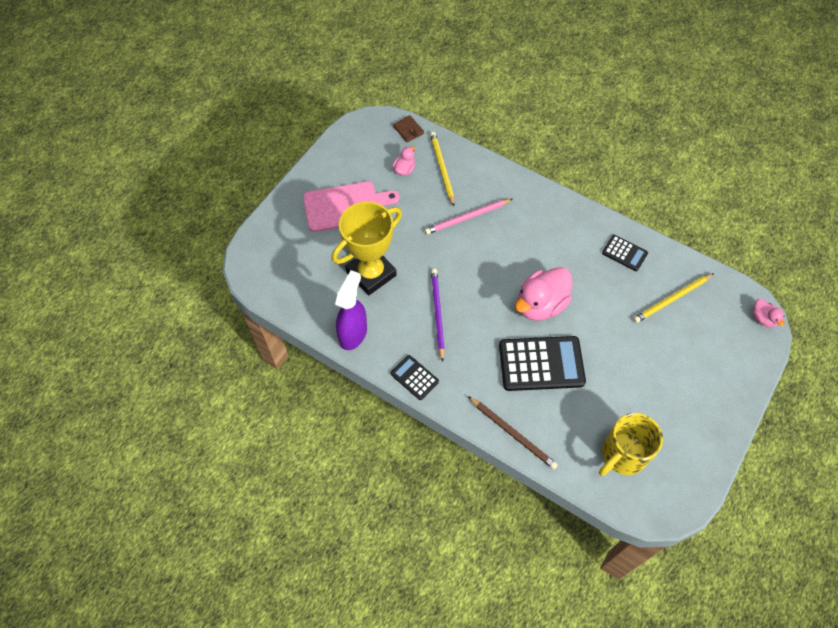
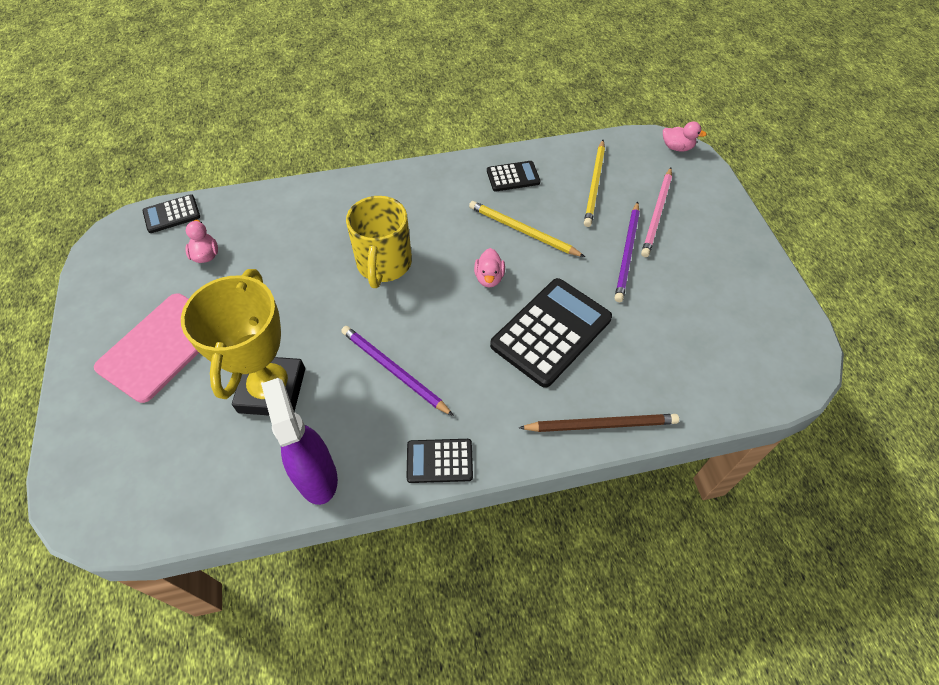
camera: 45 degrees left, 5 degrees down
(408, 130) = (172, 214): brown wallet -> black calculator
(442, 168) = (250, 226): yellow pencil -> yellow pencil (522, 231)
(467, 217) = (327, 252): pink pencil -> pink pencil (657, 214)
(540, 305) = (489, 278): pink duck -> pink duck, size x0.48
(623, 454) = (713, 351): yellow mug -> yellow mug (384, 264)
(640, 358) = (627, 253): none -> purple pencil

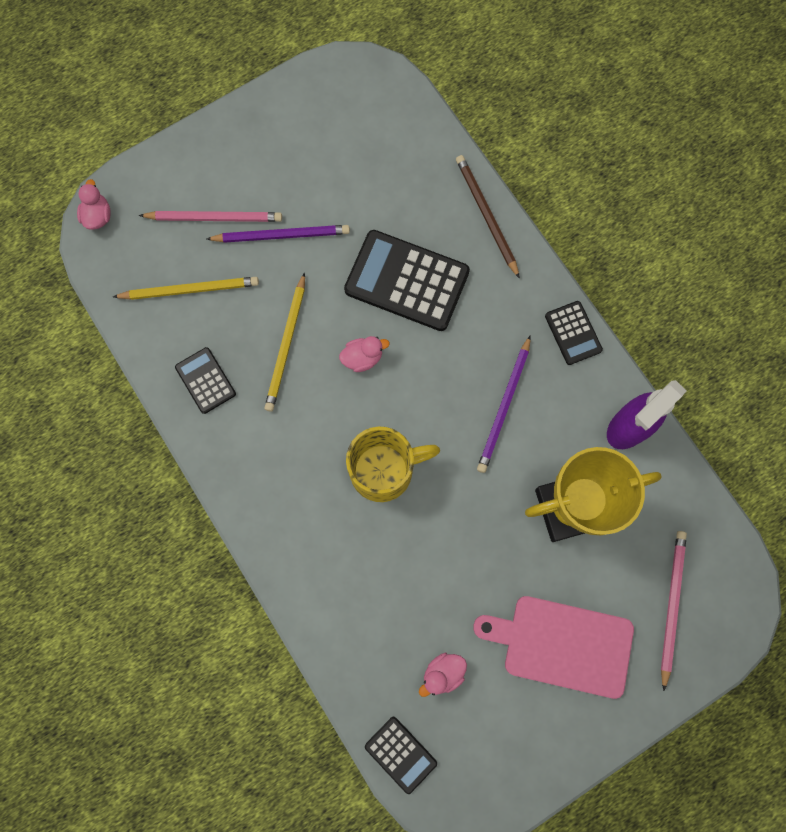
camera: 110 degrees left, 20 degrees up
(132, 444) = (671, 605): none -> pink pencil

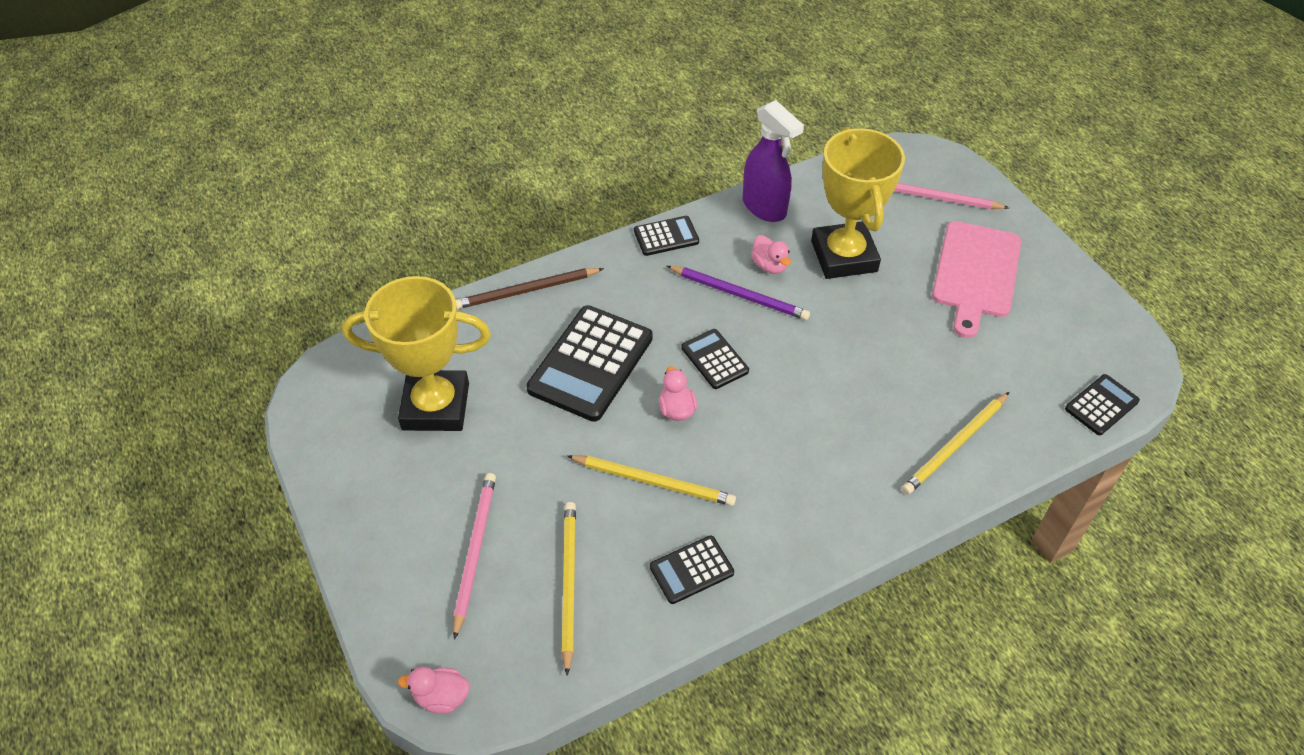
camera: 85 degrees left, 25 degrees down
(282, 235) = (513, 479): purple pencil -> none
(342, 605) = (955, 445): none -> yellow pencil
(349, 164) = (436, 406): none -> yellow trophy
(384, 470) = (806, 399): yellow mug -> none
(422, 387) = (714, 359): none -> black calculator
(443, 673) = (1015, 365): pink duck -> pink duck (769, 265)

